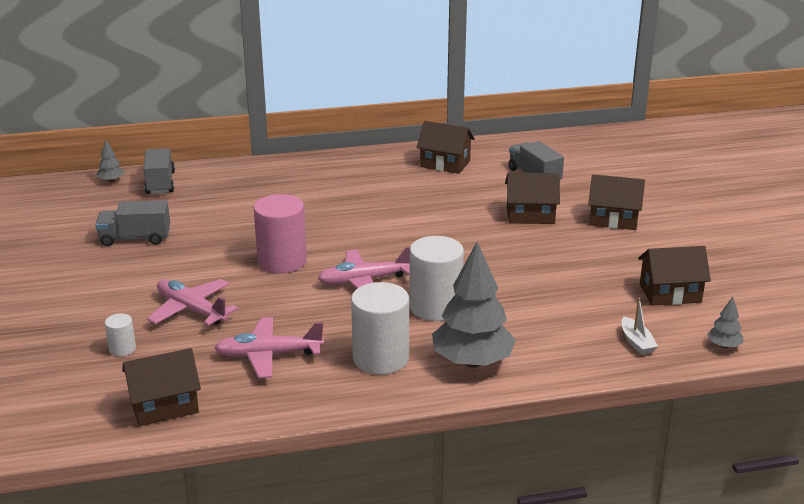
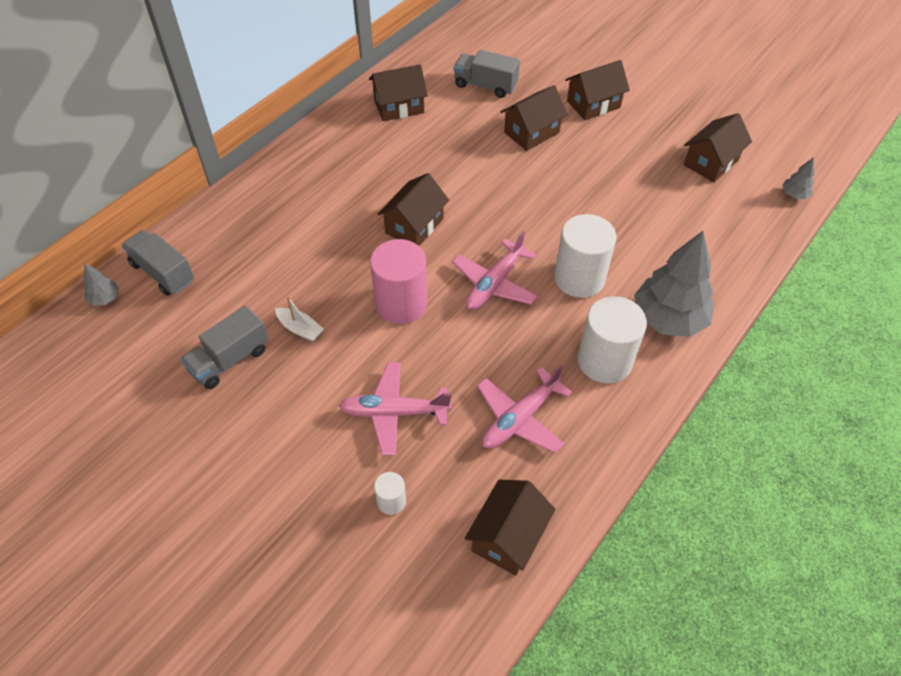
camera: 40 degrees left, 25 degrees up
(355, 227) = (414, 226): none -> brown house
(636, 342) = (744, 226): white boat -> white boat (300, 329)

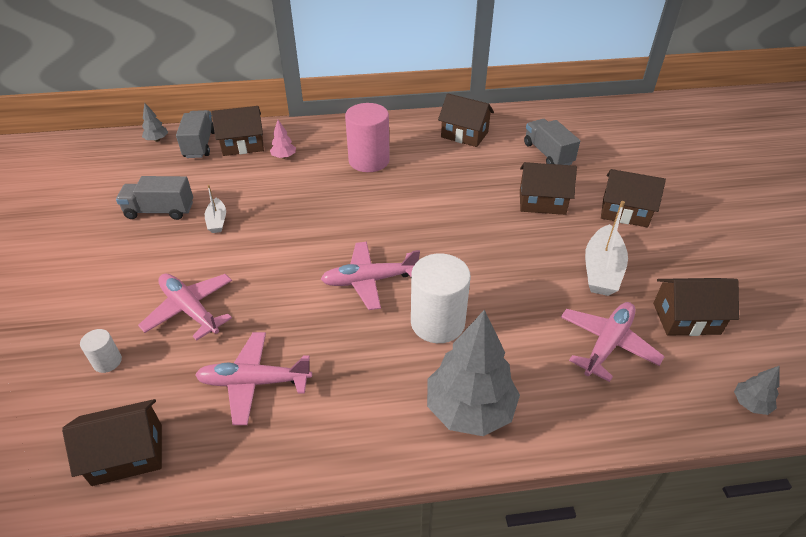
camera: 45 degrees right, 10 degrees down
(269, 229) = (284, 157): none -> pink tree
(401, 303) = (292, 248): pink cylinder -> pink cylinder (369, 160)
(414, 226) = (370, 209): brown house -> brown house (243, 145)
(604, 361) = (371, 396): white cylinder -> none
(630, 162) = (602, 270): none -> white boat
(690, 213) = (607, 344): none -> pink plane

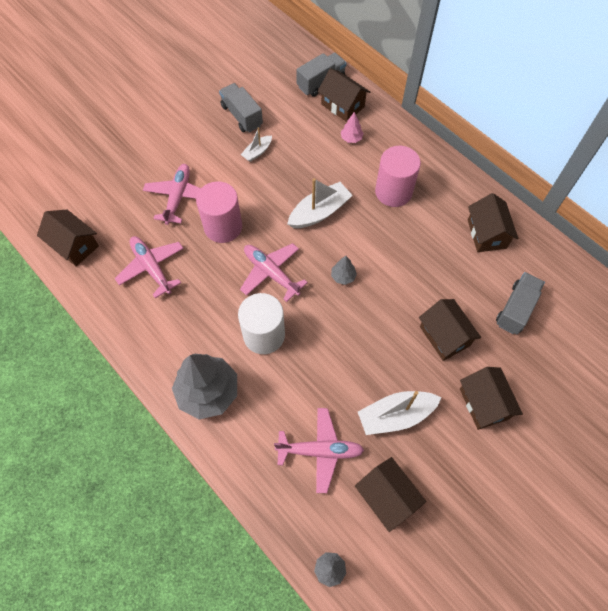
camera: 55 degrees right, 20 degrees up
(107, 361) = (118, 189): white cylinder -> none
(157, 140) = (305, 56): grey tree -> grey tree (343, 276)
(273, 290) = (223, 227): none -> pink cylinder
(337, 213) = (319, 212): none -> white boat

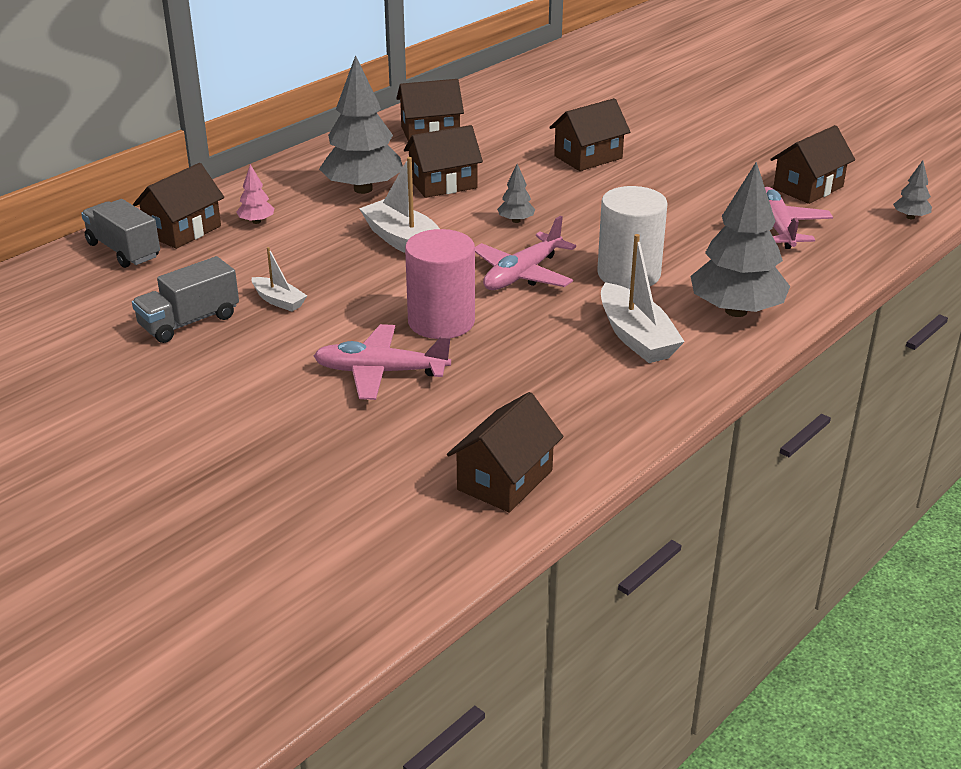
camera: 95 degrees left, 30 degrees down
(152, 267) = (536, 384): pink plane -> none
(393, 192) = (363, 189): pink cylinder -> grey tree
(396, 415) = (706, 184): white boat -> white boat (636, 337)
(484, 403) = (668, 137): brown house -> brown house (443, 184)
(516, 309) = (537, 119): grey truck -> none

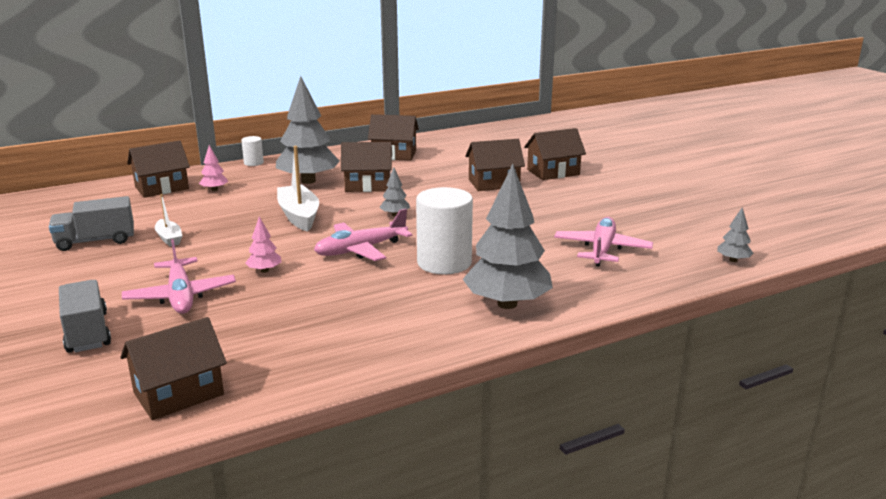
camera: 20 degrees right, 10 degrees down
(123, 250) = (110, 194): grey truck -> grey truck (87, 333)
(262, 172) = (253, 163): none -> white cylinder
(380, 372) = (180, 296): pink plane -> pink plane turned 135 degrees counterclockwise
(441, 321) = (264, 270): pink cylinder -> pink tree
(636, 337) = (402, 308): white boat -> none
(808, 188) = (656, 226): brown house -> brown house (553, 172)

